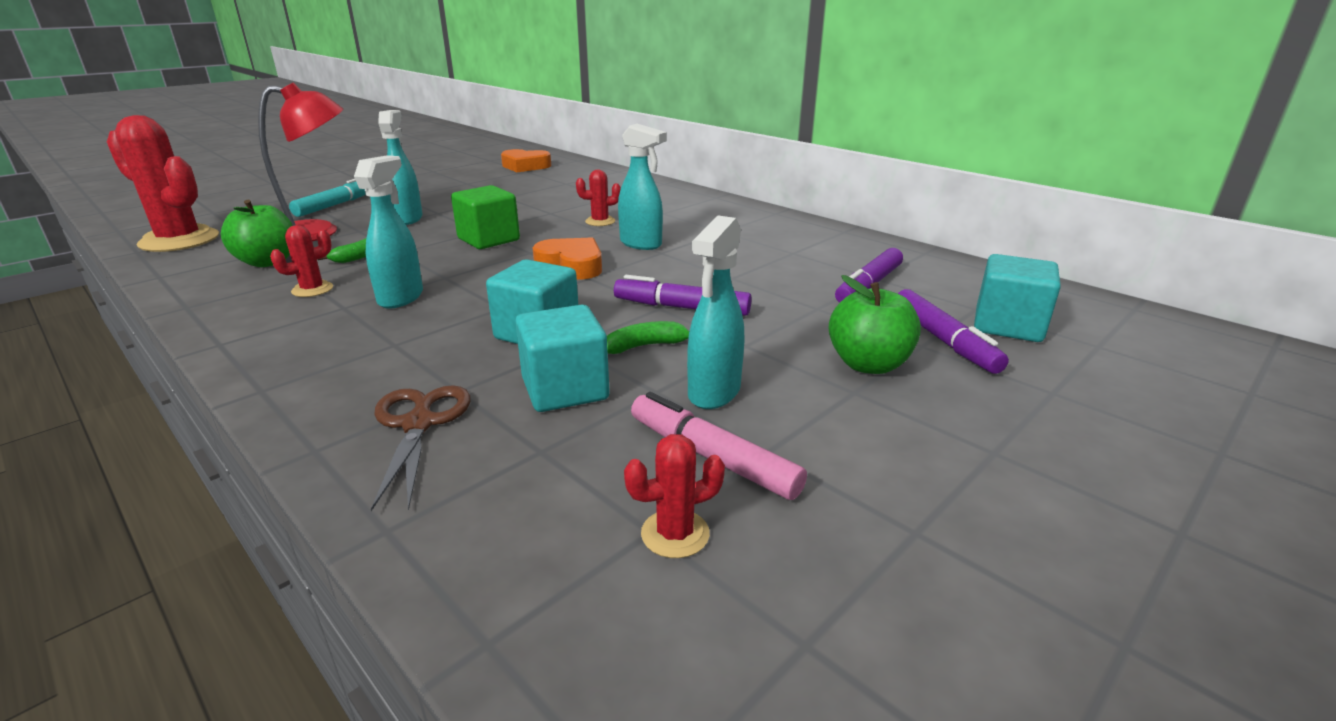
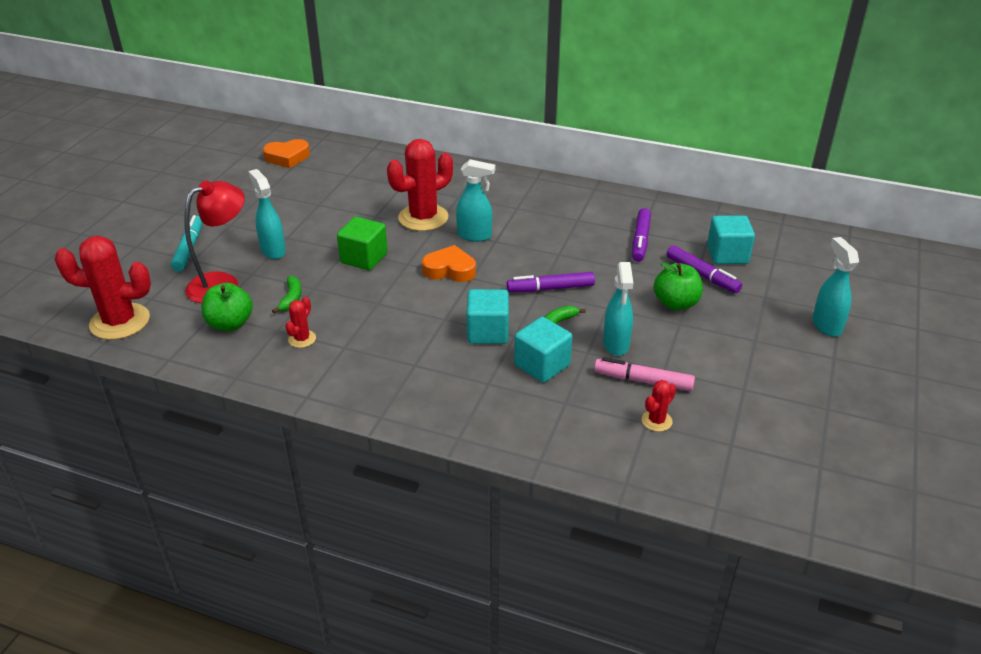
camera: 25 degrees left, 10 degrees up
(401, 297) = (372, 329): turquoise spray bottle -> turquoise spray bottle (826, 325)
(419, 424) = (492, 408): brown scissors -> none
(600, 221) = (423, 218): red cactus -> red cactus, size x2.15

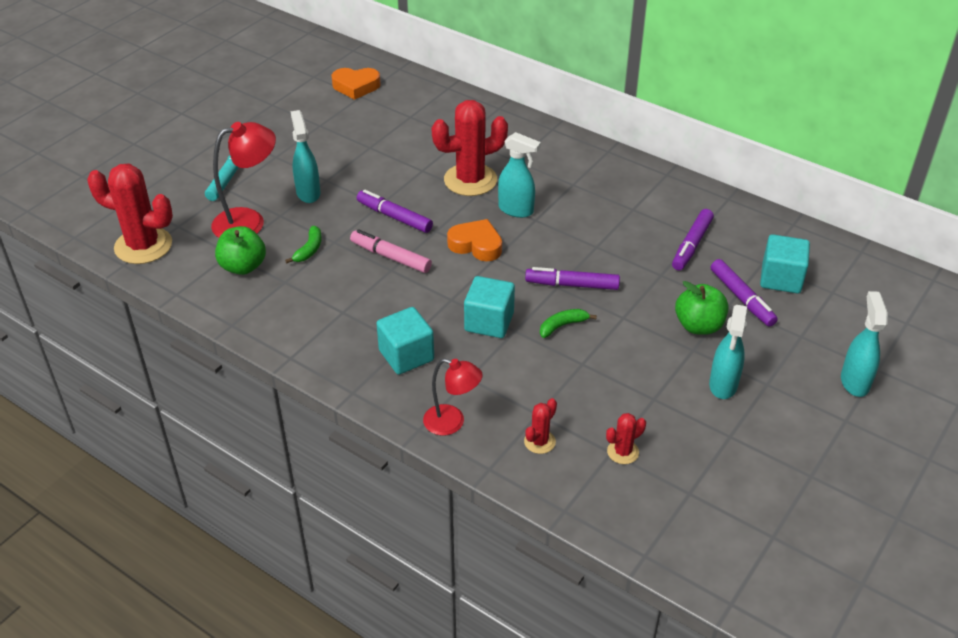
camera: 15 degrees right, 5 degrees up
(302, 339) = (305, 295): red cactus -> red cactus (539, 442)
(364, 258) = (394, 217): green cube -> purple marker
(488, 426) = (452, 423): none -> red lamp
(542, 365) = (530, 368): turquoise cube -> turquoise cube (406, 355)
(616, 345) = (615, 361): turquoise spray bottle -> turquoise spray bottle (723, 385)
(643, 381) = (627, 406): pink marker -> pink marker (390, 257)

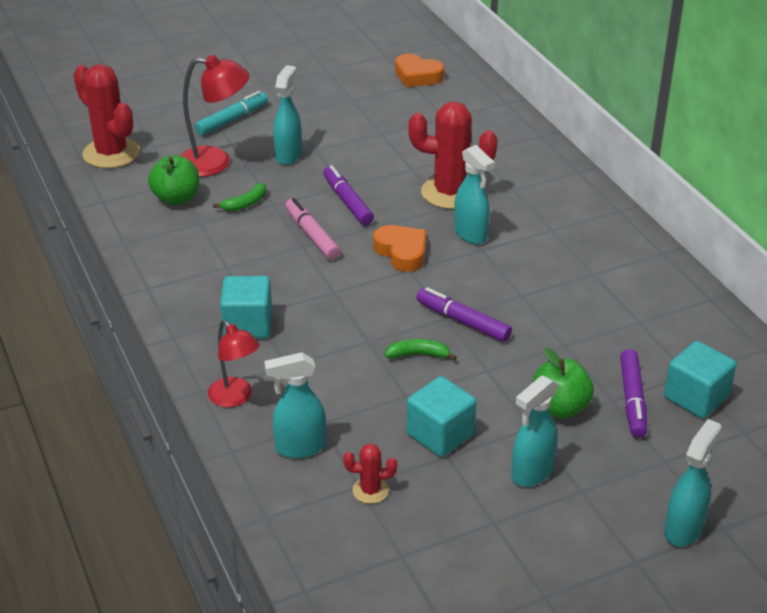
camera: 30 degrees right, 5 degrees down
(489, 322) = (350, 324): turquoise cube -> turquoise cube (440, 434)
(539, 442) = (299, 448): red cactus -> turquoise spray bottle
(691, 245) = (625, 329): purple marker -> none

